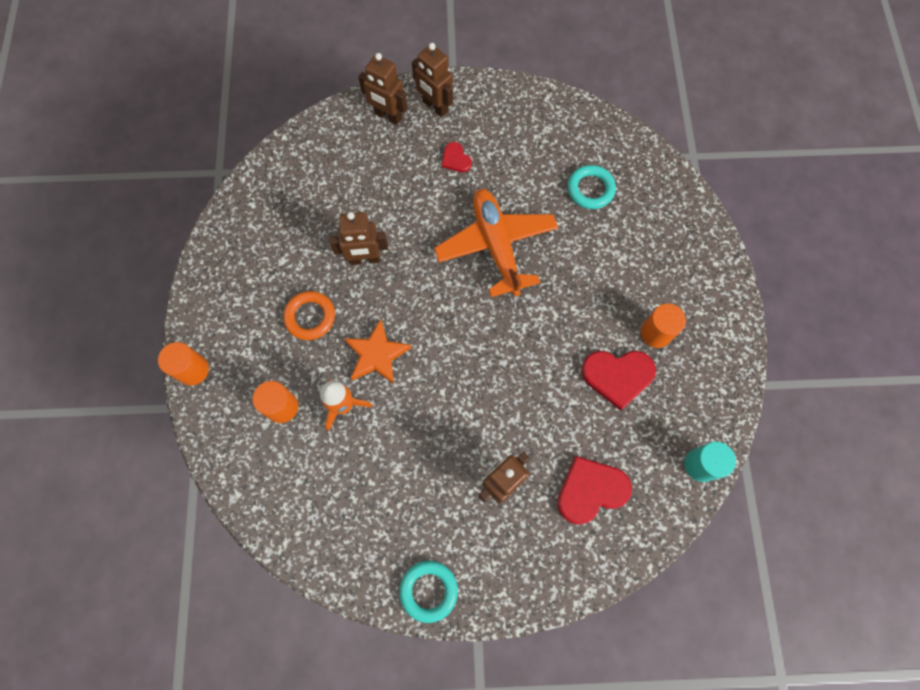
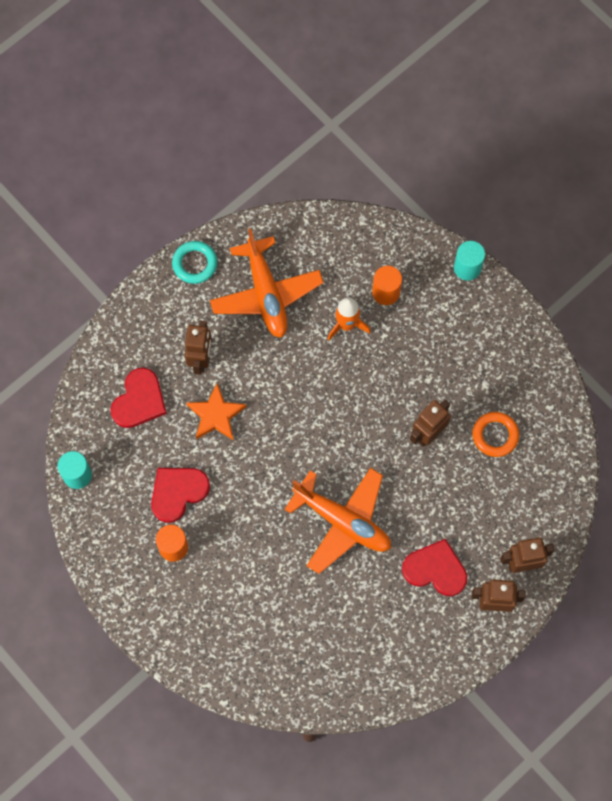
camera: 140 degrees right, 0 degrees up
(193, 370) = (467, 268): orange cylinder -> turquoise cylinder
(310, 317) = (425, 362): orange ring -> orange ring (495, 435)
(377, 355) = (356, 374): orange star -> orange star (216, 415)
(388, 498) = (266, 294): none -> orange plane
(455, 159) = (435, 569): red heart -> red heart, size x1.86
(590, 189) = (310, 629): turquoise ring -> none

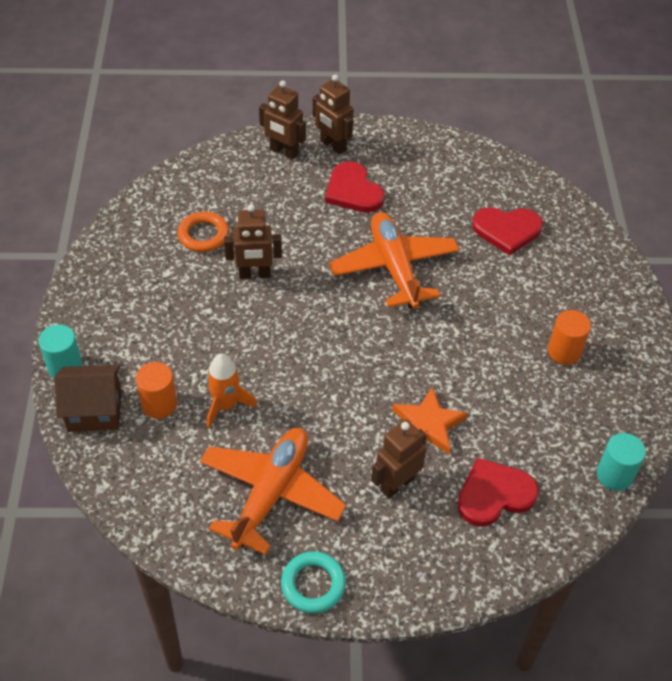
camera: 140 degrees left, 20 degrees down
(178, 492) = (523, 389): red heart -> red heart (507, 230)
(417, 257) = (94, 411): none -> brown house

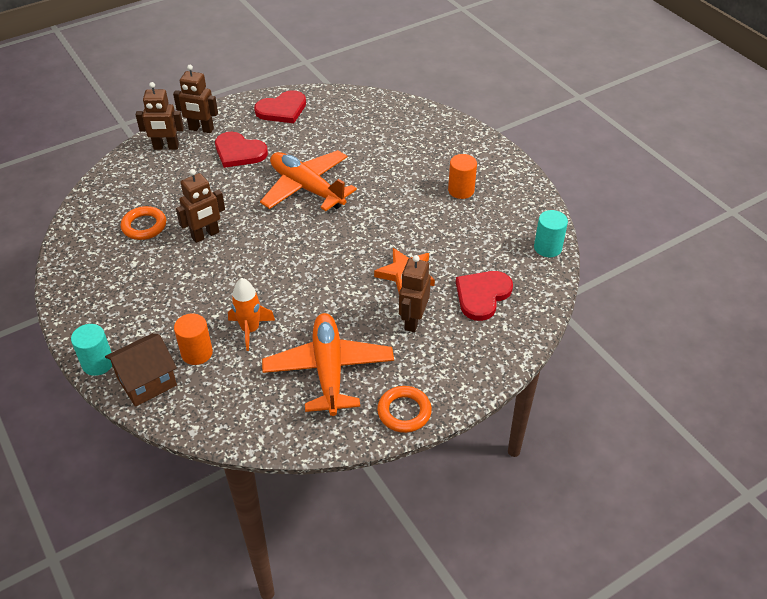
camera: 30 degrees left, 5 degrees down
(313, 584) = (404, 412): turquoise ring -> orange ring
(507, 230) = (367, 134): red heart -> red heart (282, 109)

